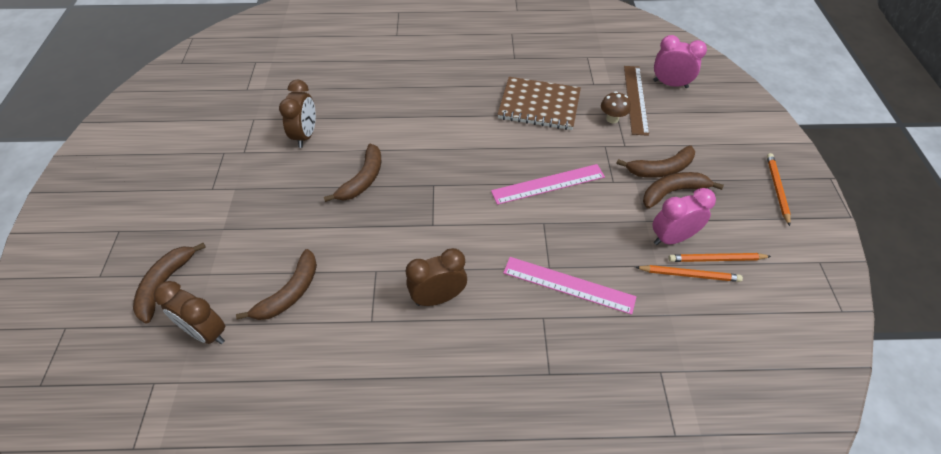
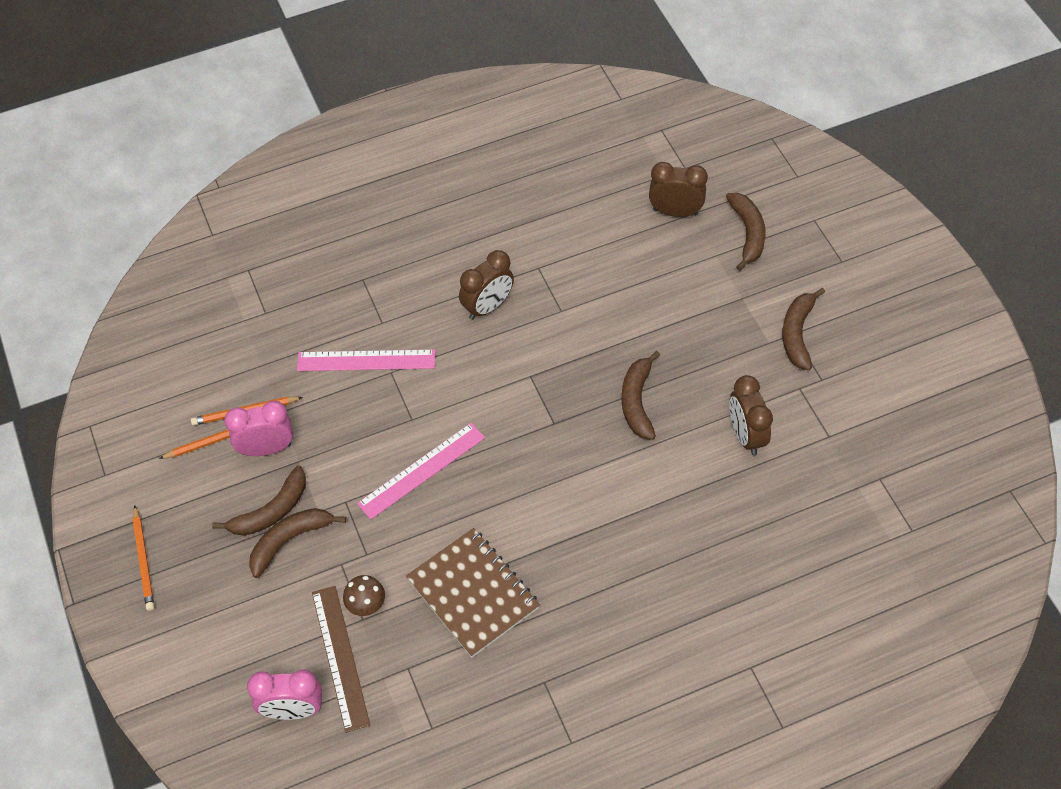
camera: 160 degrees right, 5 degrees up
(290, 293) = (628, 265): brown banana -> brown banana (797, 334)
(539, 106) = (473, 593): brown notebook -> brown notebook turned 60 degrees clockwise
(672, 238) = (266, 448): pink clock -> pink clock turned 150 degrees counterclockwise

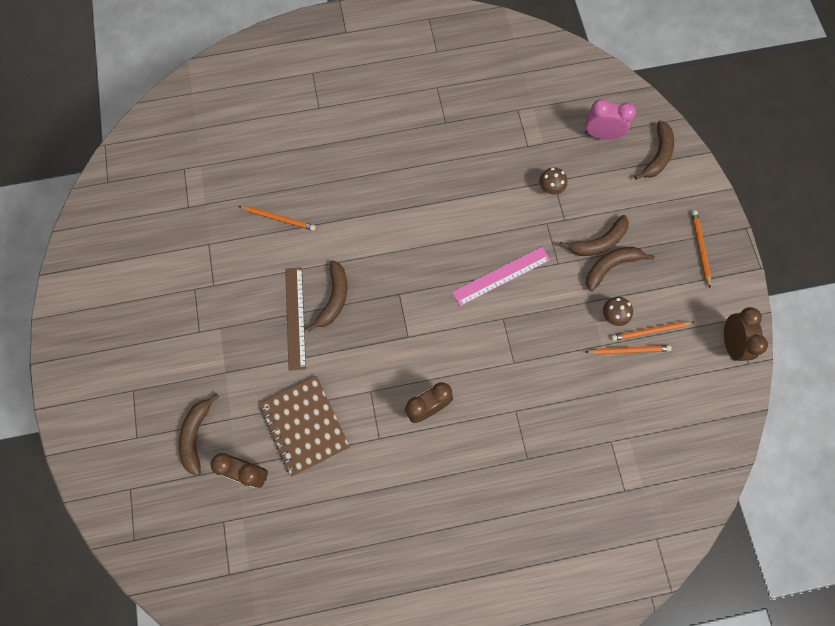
camera: 170 degrees left, 15 degrees up
(266, 448) = (613, 316): pink clock -> brown mushroom
(340, 657) = (569, 160): brown ruler -> brown ruler (295, 318)
(366, 361) = (532, 377): pink ruler -> none
(473, 593) = (479, 183): brown notebook -> brown notebook (304, 426)
(746, 435) = (265, 256): brown clock -> brown clock (730, 343)
(747, 487) = (279, 218): none -> orange pencil
(797, 334) = (196, 331): brown banana -> brown banana (657, 155)

